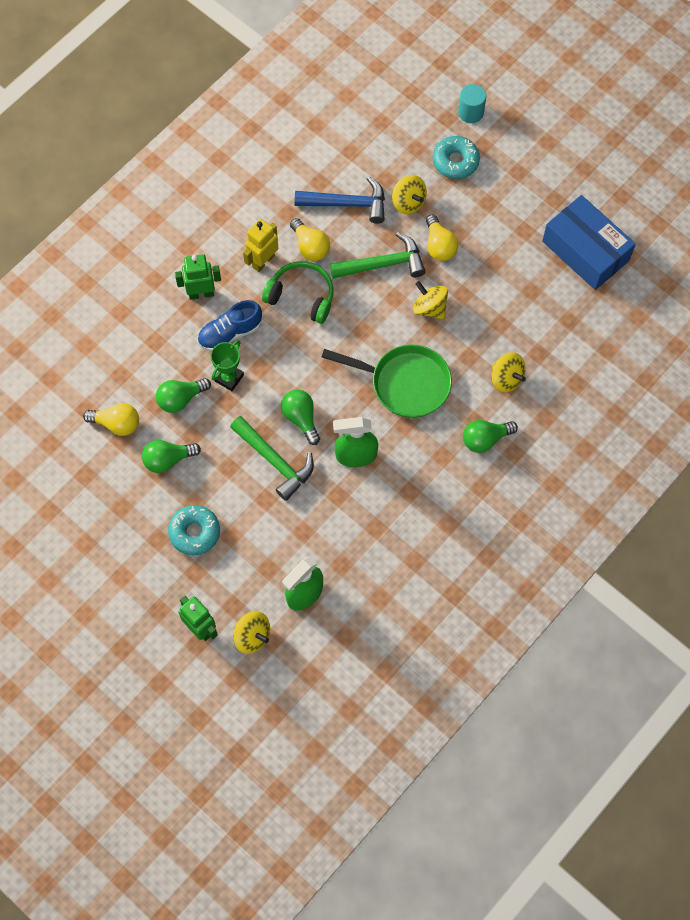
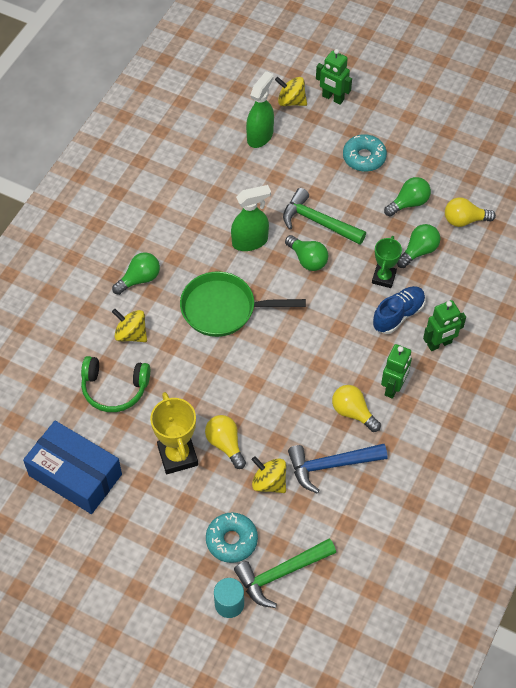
camera: 165 degrees right, 10 degrees down
(263, 261) = (393, 387): yellow robot -> green robot
(301, 296) = (344, 363): green headphones -> green headphones (114, 388)
(383, 264) = (275, 413): green hammer -> green hammer (281, 574)
(430, 308) = (219, 381): yellow spinning top -> none
(486, 246) = (177, 456): none -> yellow trophy

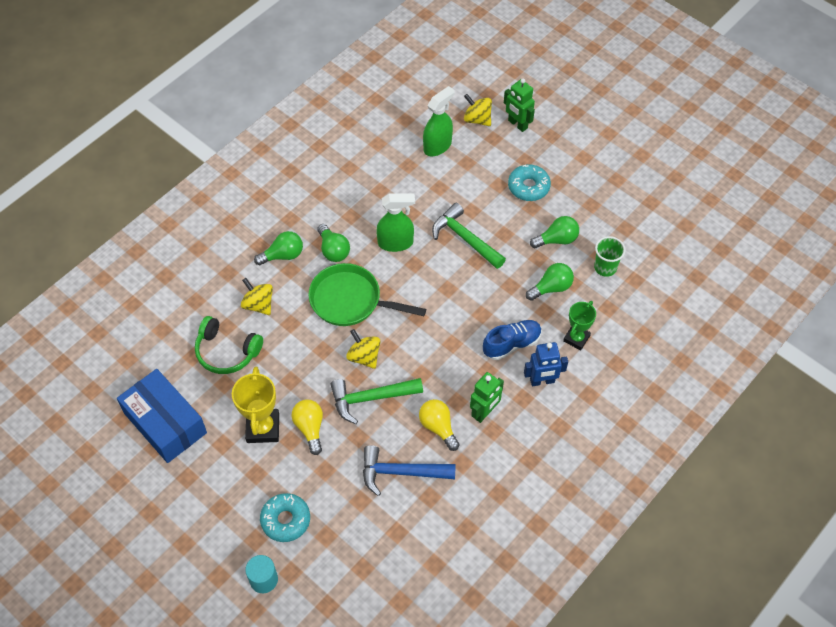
camera: 15 degrees right, 0 degrees up
(269, 482) = (338, 474): yellow spinning top -> yellow spinning top (364, 356)
(281, 574) = (320, 564): green hammer -> green hammer (370, 398)
(307, 259) = (443, 272): green light bulb -> green light bulb (333, 250)
(383, 278) = (509, 305): green trophy -> green trophy (576, 338)
(439, 344) = (542, 381): green robot -> blue robot
(464, 220) = (605, 267): yellow light bulb -> green cup

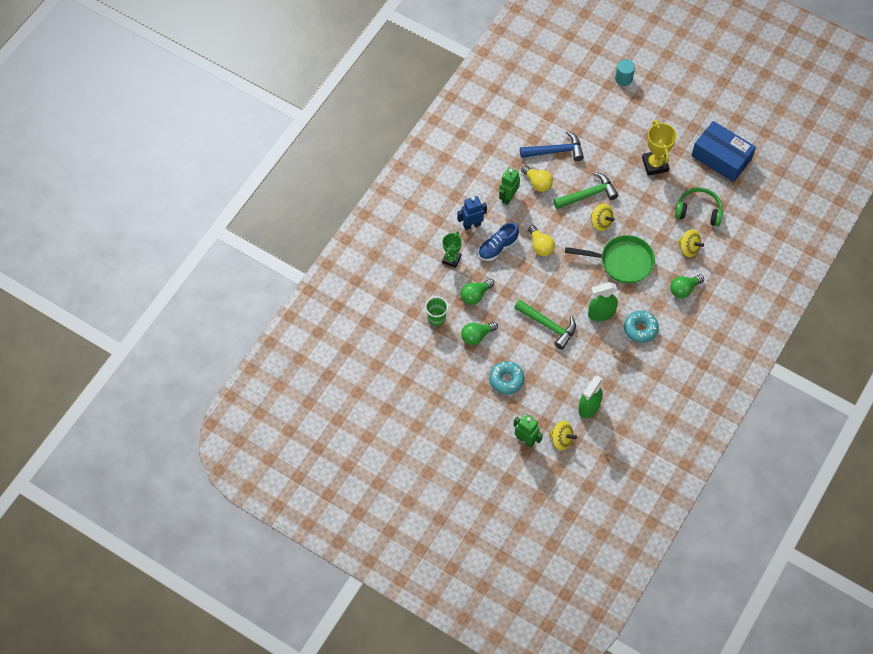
camera: 170 degrees right, 5 degrees up
(285, 520) = (621, 112): turquoise donut -> turquoise donut (640, 329)
(310, 428) = (623, 169): yellow light bulb -> yellow light bulb (540, 246)
(333, 250) = (647, 300): green light bulb -> none

